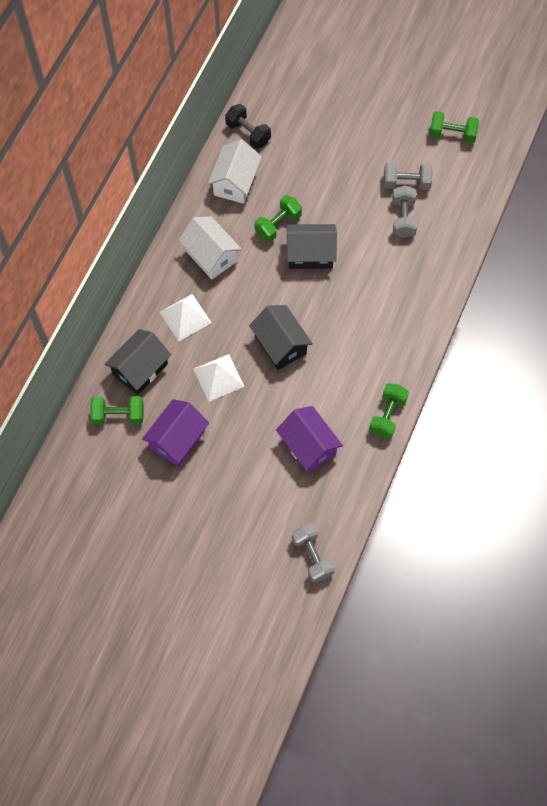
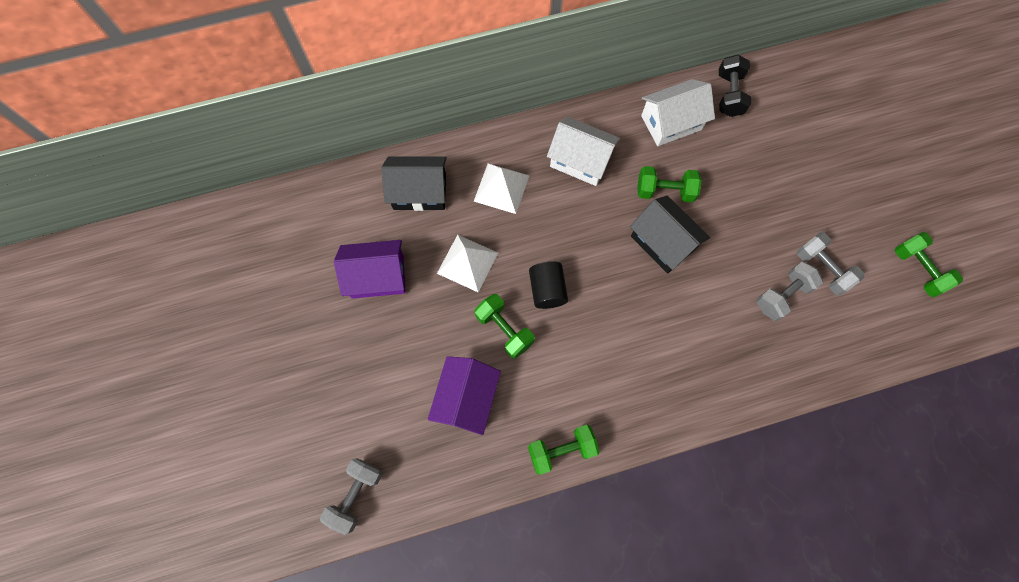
camera: 50 degrees right, 5 degrees up
(118, 415) = (361, 210): green dumbbell -> green dumbbell (504, 329)
(211, 256) = (580, 161): white house -> white house turned 75 degrees counterclockwise
(280, 344) = (547, 290): black house -> black cylinder

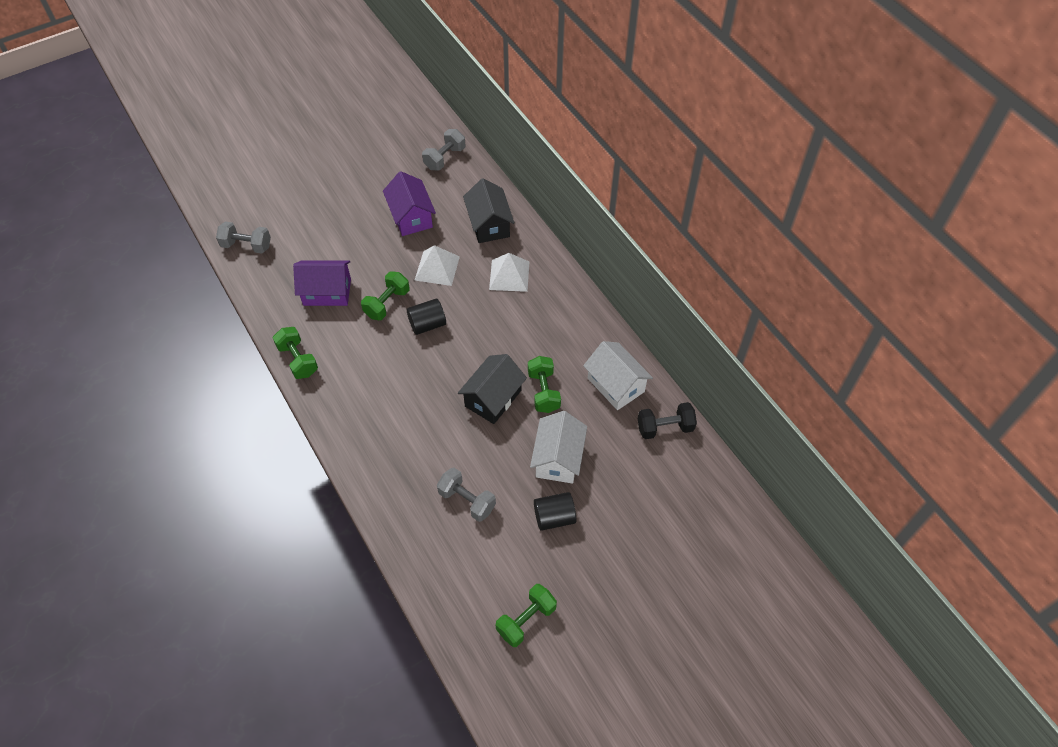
camera: 75 degrees right, 15 degrees down
(580, 161) = (553, 324): white house -> white house (558, 458)
(813, 218) = (554, 517): none -> black cylinder
(822, 269) = (503, 531): grey dumbbell -> grey dumbbell (445, 158)

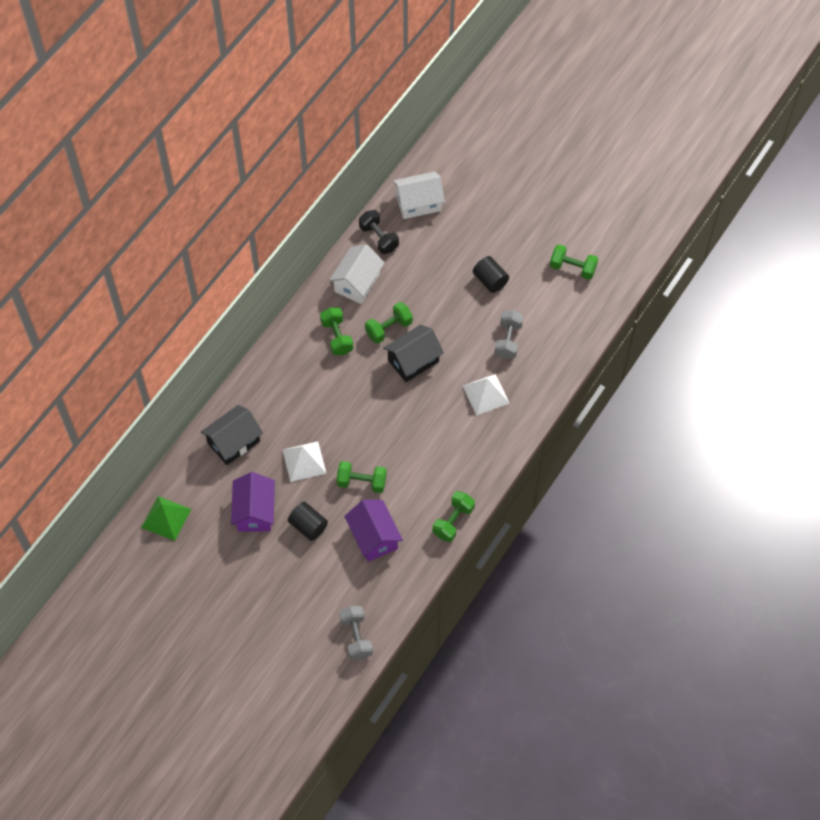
camera: 115 degrees left, 5 degrees up
(411, 217) = (255, 511): purple house -> purple house turned 45 degrees counterclockwise
(427, 324) = (367, 440): black cylinder -> black cylinder (308, 526)
(445, 158) = (166, 518): grey dumbbell -> green pyramid
(493, 398) = (413, 361): black house -> black house turned 45 degrees counterclockwise
(509, 275) = (284, 401): white pyramid -> white pyramid (486, 394)
(557, 342) = (337, 337): none -> green dumbbell
(558, 458) = (442, 296): white house -> white house (418, 203)

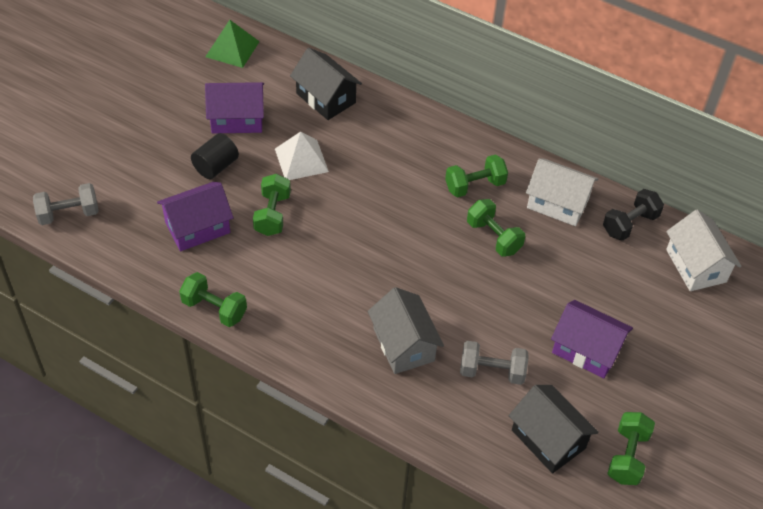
camera: 85 degrees right, 10 degrees down
(413, 361) = (448, 263): black house -> black house (548, 439)
(486, 394) = (404, 345): white pyramid -> grey house
(490, 280) = (586, 350): black cylinder -> purple house

